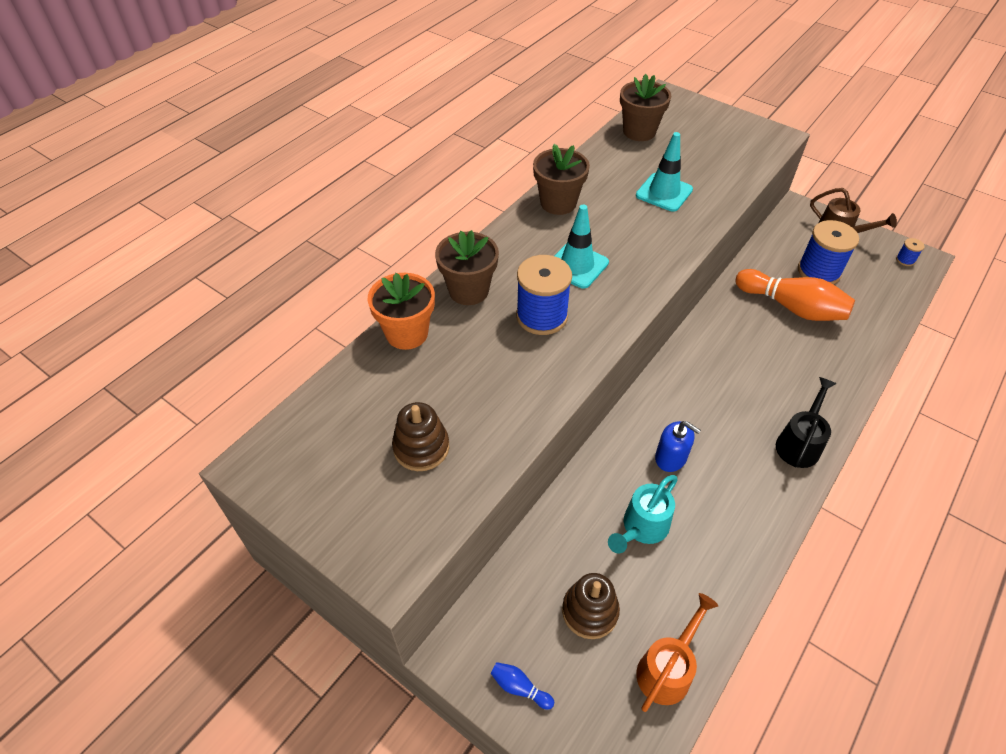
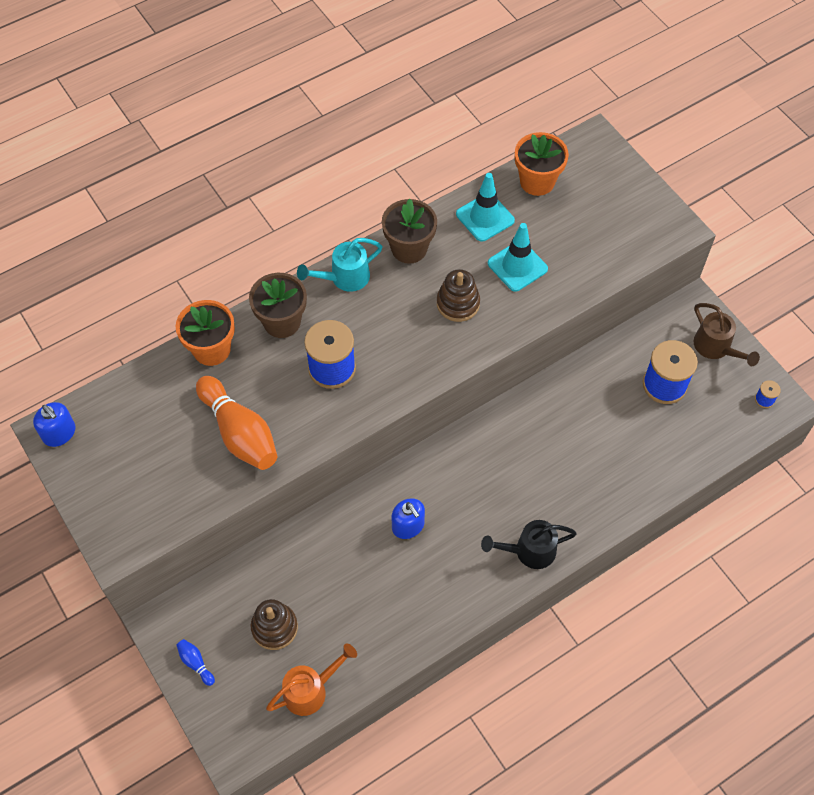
camera: 20 degrees right, 10 degrees up
(265, 464) = (59, 433): none -> blue soap dispenser
(421, 447) = (179, 458): brown stacking toy -> brown stacking toy (458, 303)
(577, 265) = (389, 325): turquoise traffic cone -> turquoise traffic cone (485, 217)
(639, 131) = (537, 181): brown flower pot -> orange flower pot
(641, 528) = (350, 577): turquoise watering can -> turquoise watering can (344, 278)
(791, 307) = (610, 416): orange bowling pin -> orange bowling pin (239, 433)
(799, 443) = (529, 551): black watering can -> black watering can turned 150 degrees counterclockwise

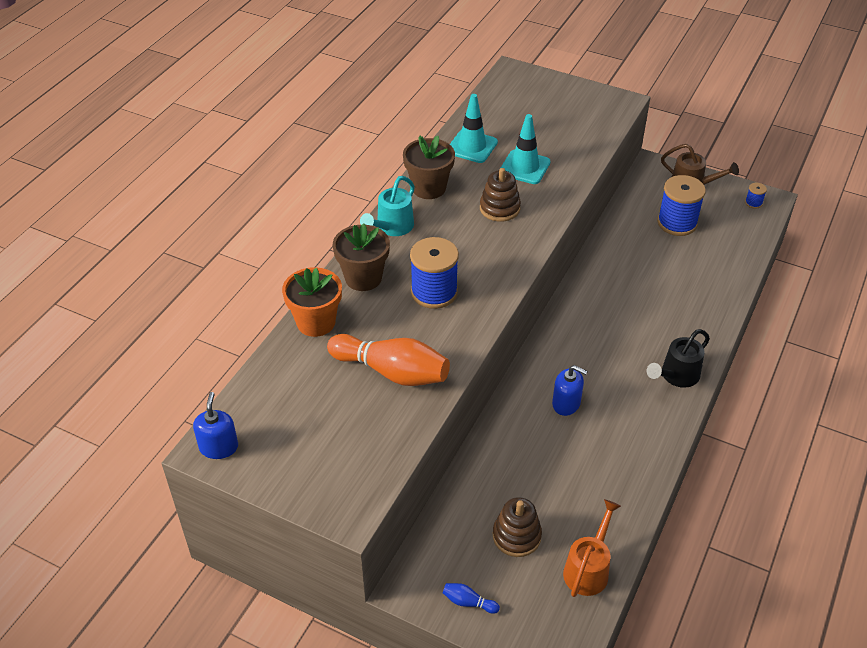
camera: 30 degrees left, 15 degrees down
(59, 433) = (219, 447): blue soap dispenser -> blue soap dispenser turned 105 degrees counterclockwise
(537, 181) = (492, 111): orange flower pot -> none

